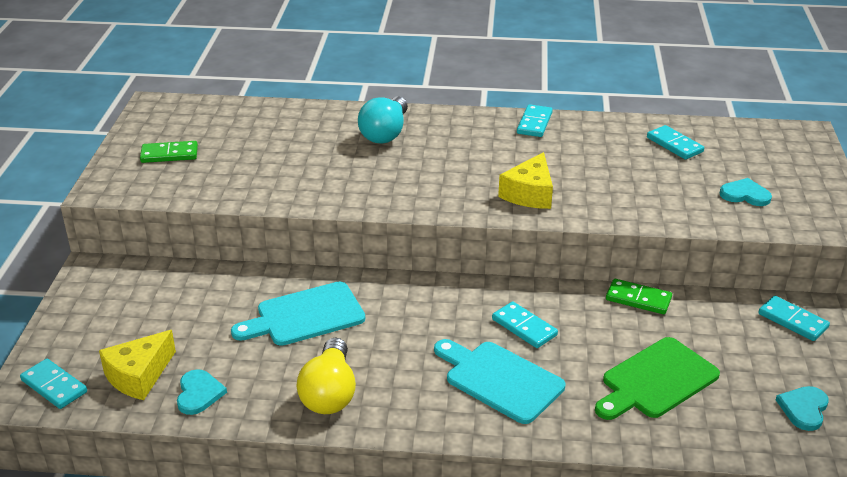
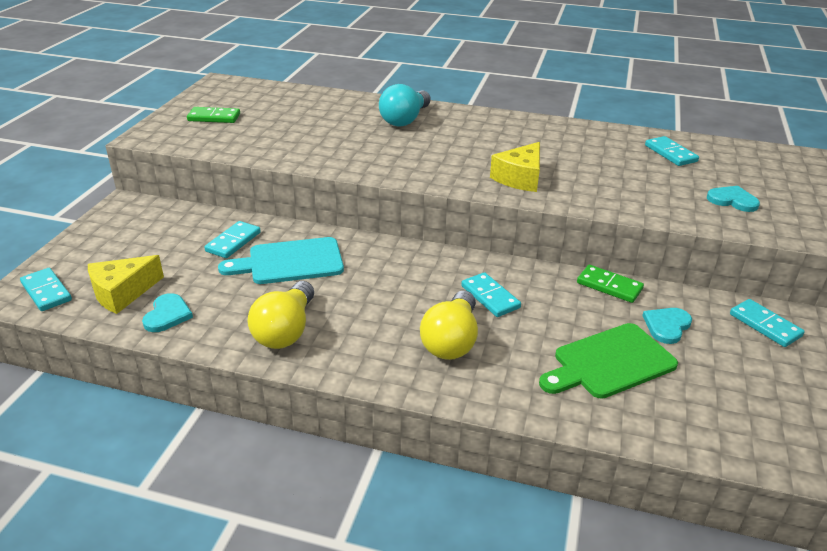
camera: 10 degrees right, 0 degrees up
(499, 380) = (451, 341): turquoise cutting board -> yellow light bulb
(534, 123) = (542, 125): turquoise domino -> turquoise domino (233, 242)
(804, 409) = (763, 412): turquoise heart -> turquoise heart (667, 326)

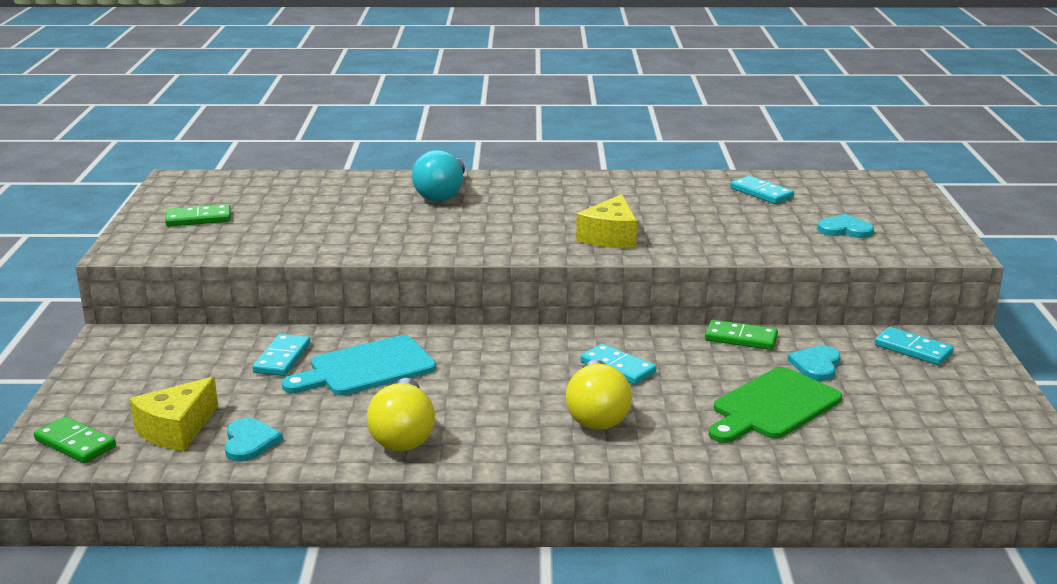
camera: 15 degrees left, 10 degrees down
(46, 292) = (75, 443): turquoise domino -> green domino

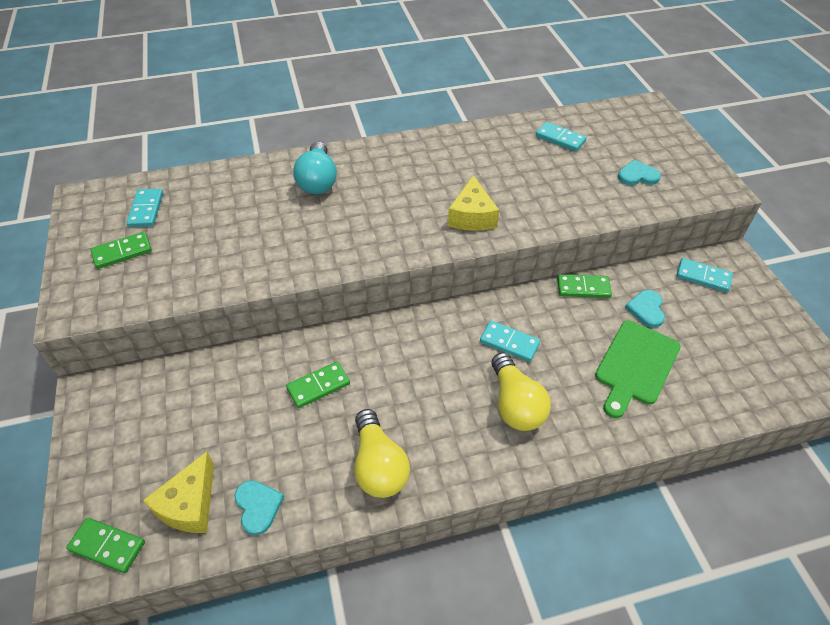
camera: 15 degrees left, 25 degrees up
(282, 358) = (245, 387): turquoise domino -> turquoise domino (146, 210)
(366, 368) = (318, 386): turquoise cutting board -> green domino

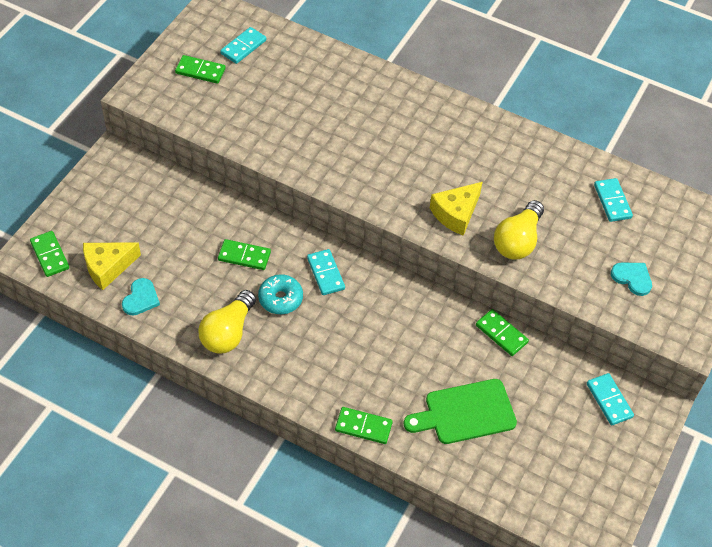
camera: 40 degrees right, 5 degrees up
(318, 180) = (379, 104): turquoise light bulb -> none
(391, 396) = (280, 298): none -> turquoise donut
(509, 343) = (397, 327): turquoise domino -> turquoise domino (325, 273)
(515, 404) = (352, 367): yellow light bulb -> yellow light bulb (517, 241)
(583, 446) = (363, 427): none -> green domino
(646, 309) = (528, 385): turquoise heart -> none

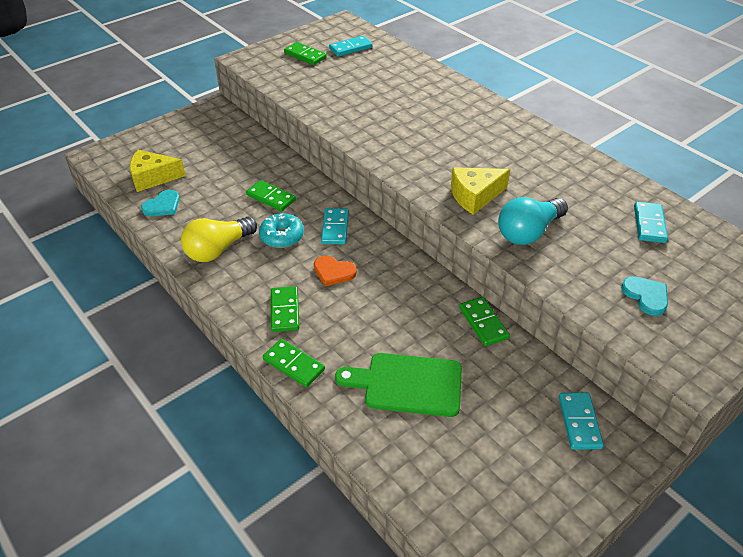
camera: 25 degrees right, 10 degrees down
(50, 255) = (115, 159): green domino -> green domino (285, 311)
(349, 323) = (333, 272): none -> orange heart
(517, 241) = (528, 232): yellow light bulb -> turquoise light bulb

